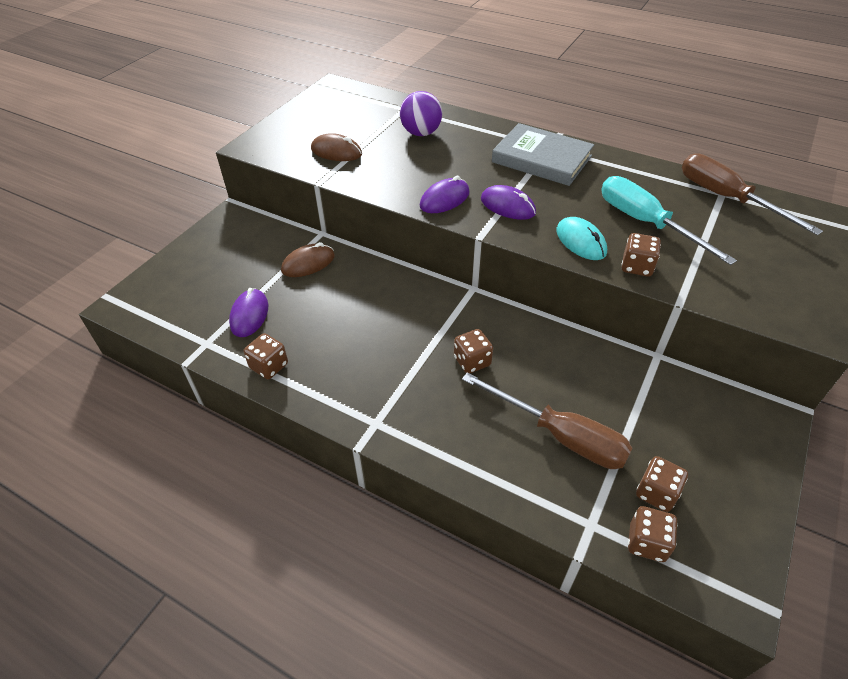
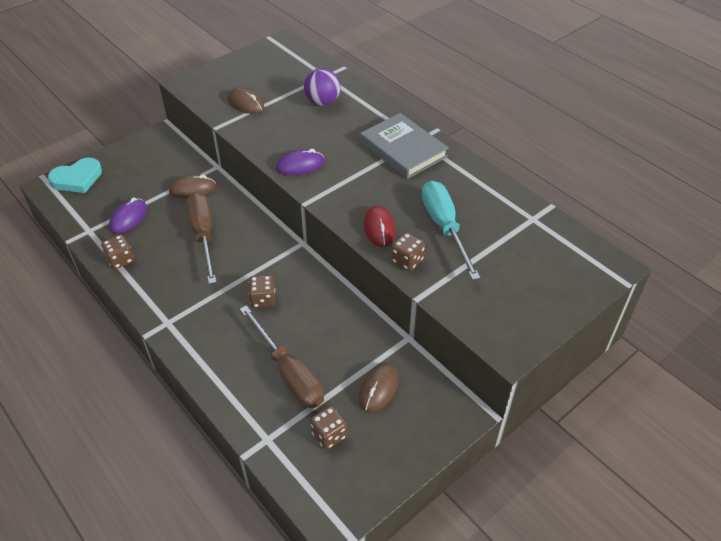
camera: 20 degrees right, 0 degrees up
(155, 287) = (77, 179): none -> turquoise heart
(508, 206) = (344, 184): purple mouse -> none
(580, 242) = (379, 228): turquoise mouse -> red mouse
(647, 542) = (296, 464): brown dice -> none
(669, 420) = (378, 389): none -> brown mouse
(727, 198) = (532, 224): brown screwdriver -> brown screwdriver (204, 235)

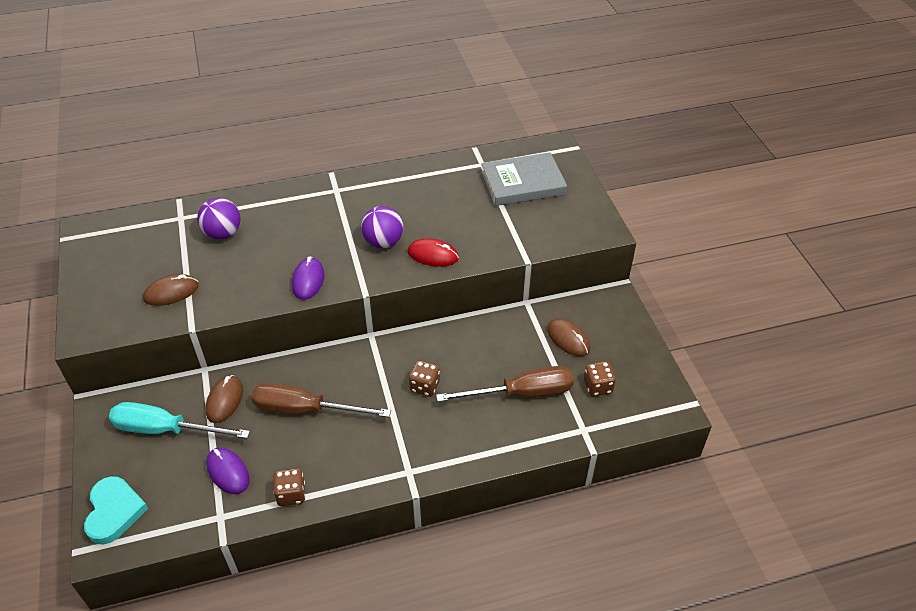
camera: 65 degrees left, 0 degrees up
(374, 191) = (383, 242): none -> purple ball
(403, 149) = (341, 204): grey book -> grey book (523, 183)
(407, 261) = (482, 252): brown dice -> none
(444, 227) = (458, 216): turquoise screwdriver -> turquoise screwdriver (166, 429)

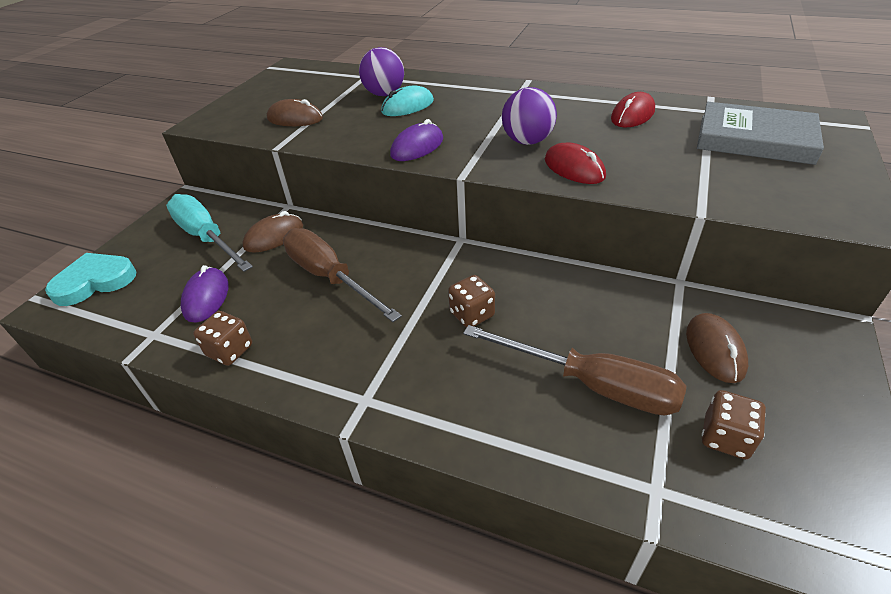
camera: 40 degrees right, 5 degrees down
(114, 512) = (95, 281): turquoise heart -> turquoise heart turned 150 degrees counterclockwise
(258, 240) = (407, 106): none -> turquoise mouse
(435, 187) = (632, 115): none -> red mouse

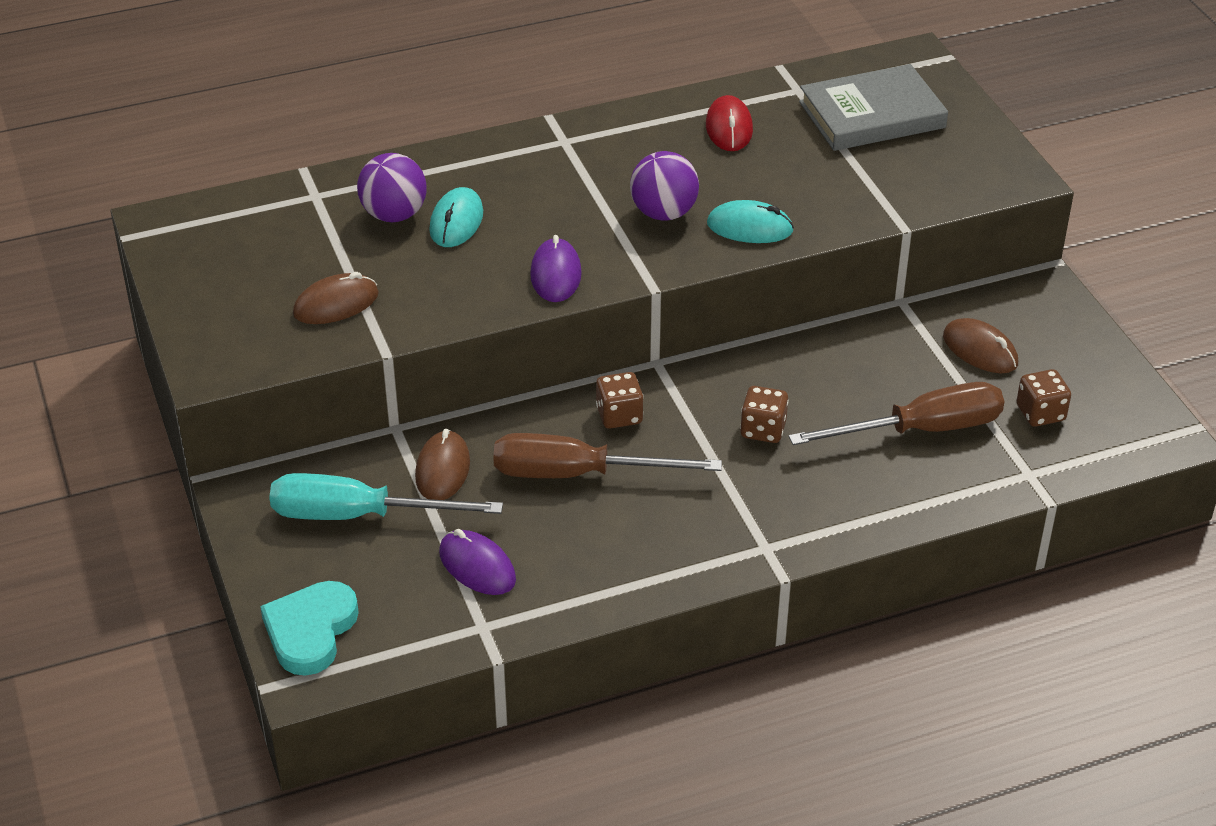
camera: 45 degrees left, 0 degrees up
(230, 350) = (587, 589): brown dice -> brown dice (619, 415)
(574, 168) = (749, 227): red mouse -> turquoise mouse

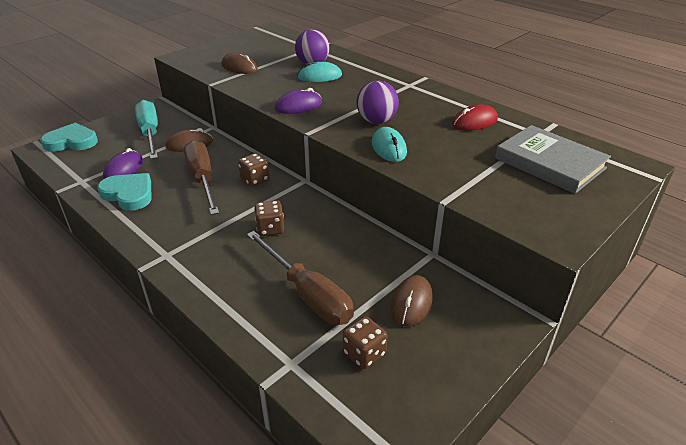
camera: 65 degrees right, 5 degrees down
(569, 569) = (129, 194): none -> turquoise heart

